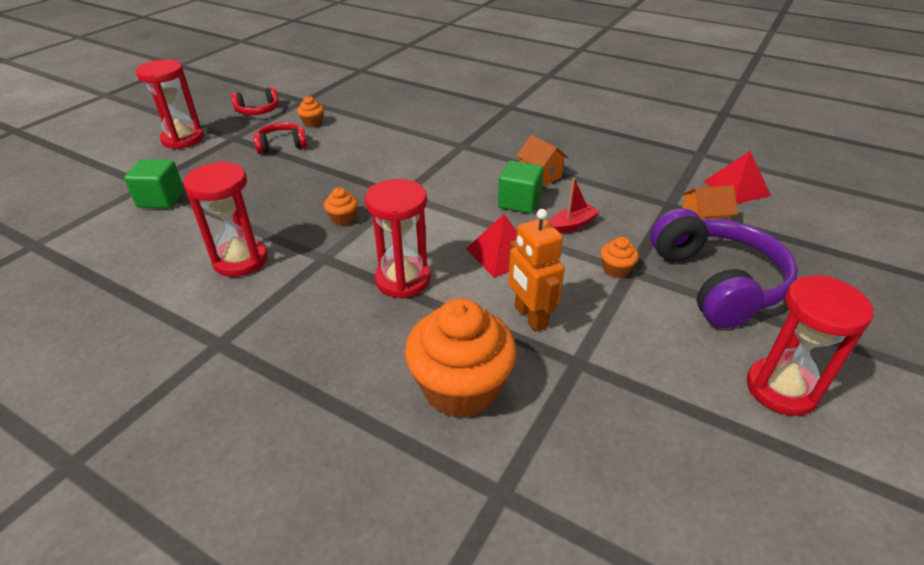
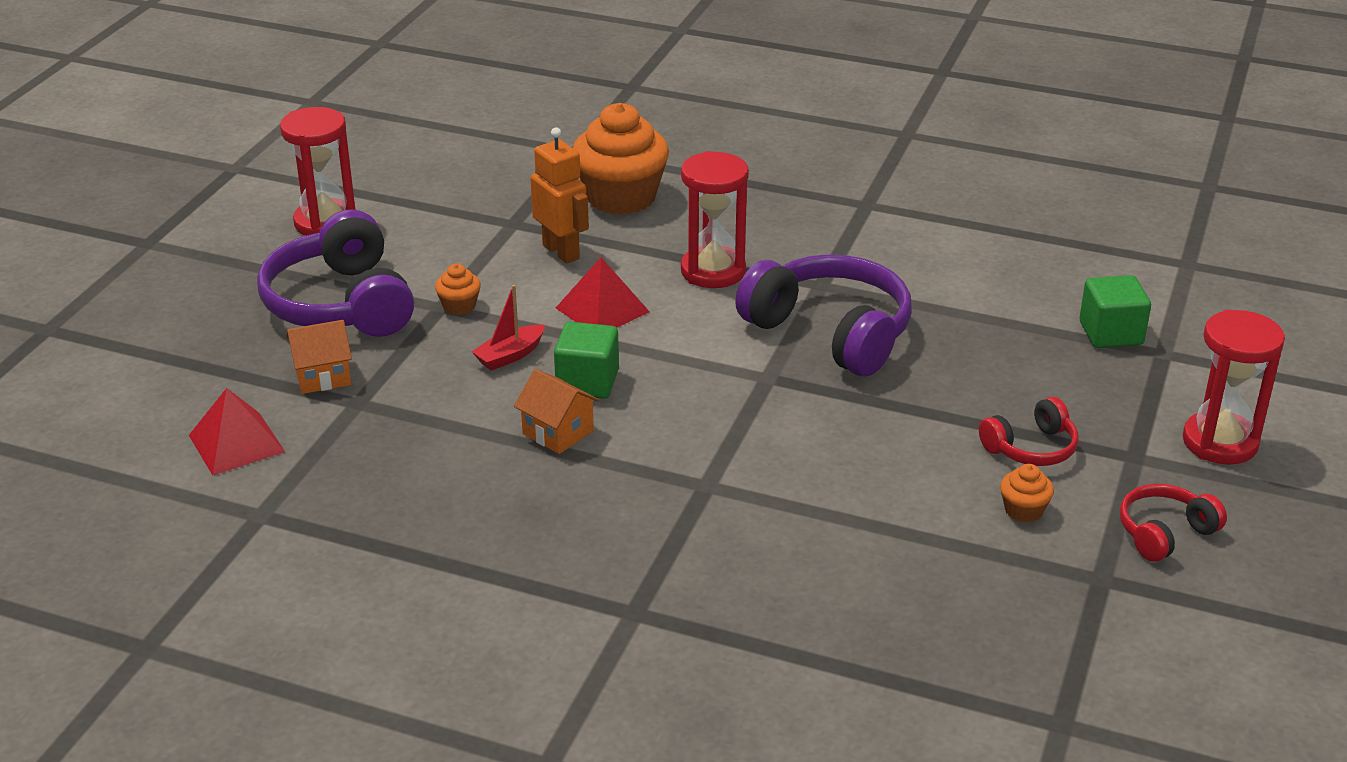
camera: 170 degrees right, 5 degrees down
(240, 260) = (918, 272): red hourglass -> none
(343, 219) = (830, 332): orange cupcake -> purple headphones

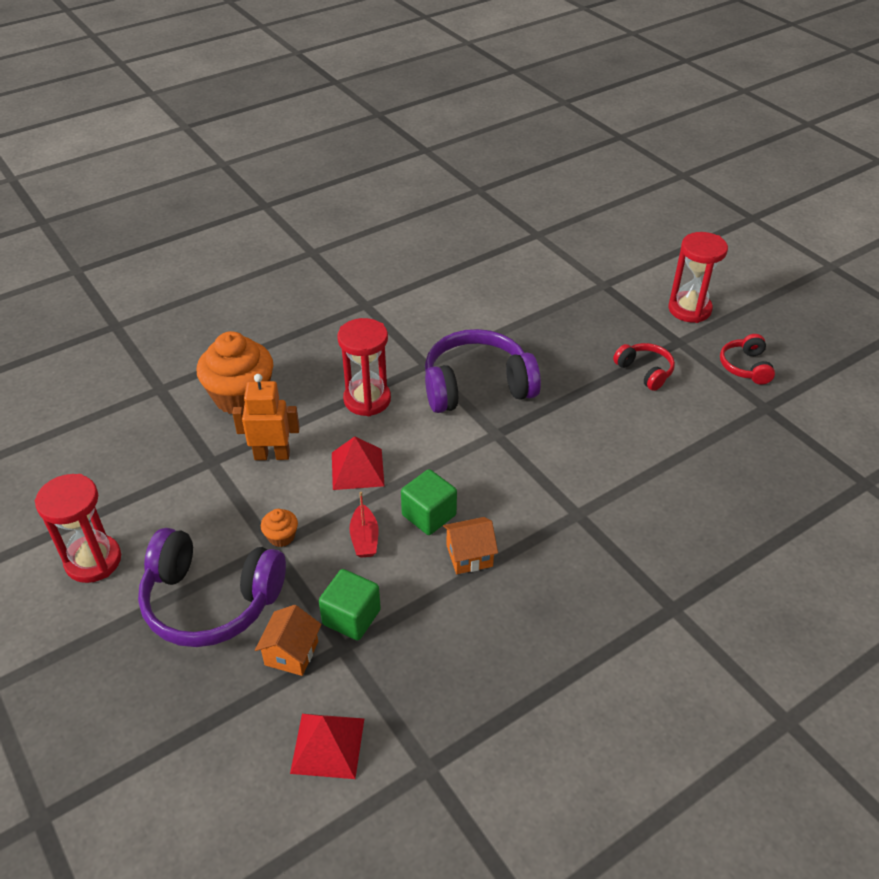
camera: 55 degrees left, 10 degrees up
(1023, 510) = (694, 403): orange cupcake -> none
(1031, 448) = (645, 371): red headphones -> red headphones turned 45 degrees counterclockwise
(1110, 333) = (572, 291): green cube -> green cube (351, 617)

